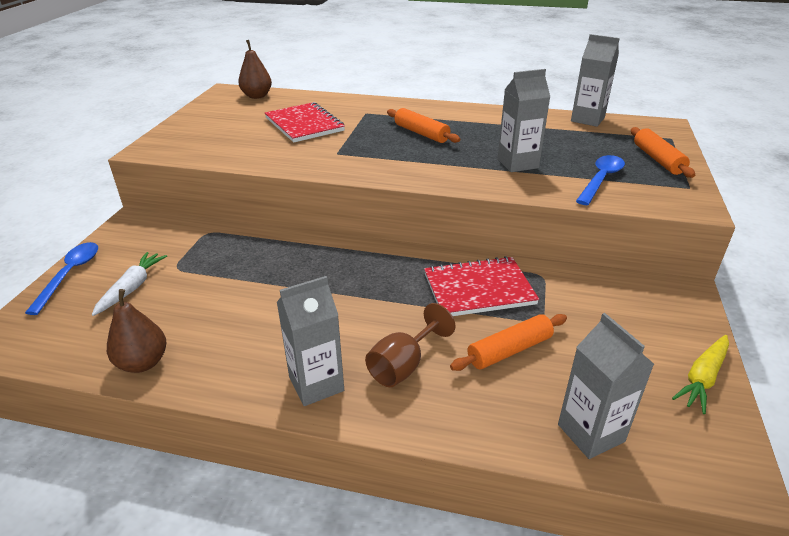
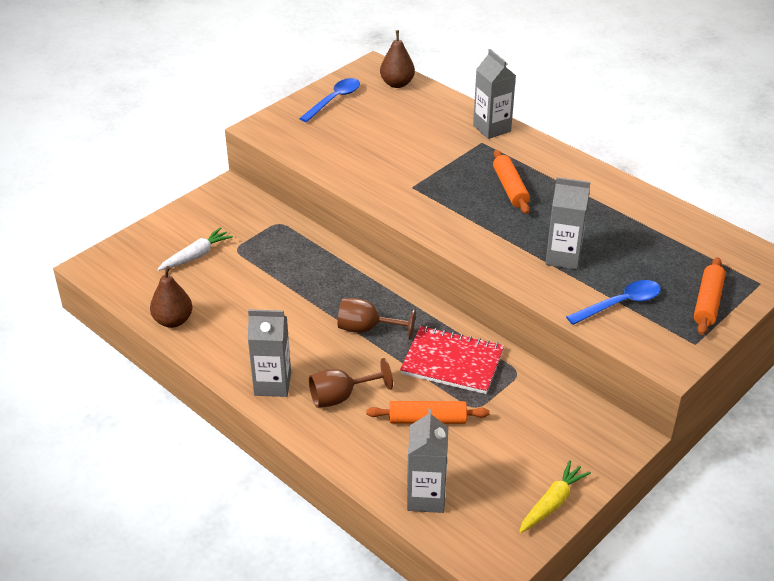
camera: 30 degrees right, 5 degrees up
(70, 275) = (160, 227): blue spoon -> blue spoon (334, 100)
(304, 124) = (411, 139): red notebook -> none
(372, 290) = (367, 329): none -> brown goblet
(587, 119) = (700, 227): grey carton -> grey carton (492, 128)
(702, 378) = (552, 503): yellow carrot -> yellow carrot turned 150 degrees clockwise

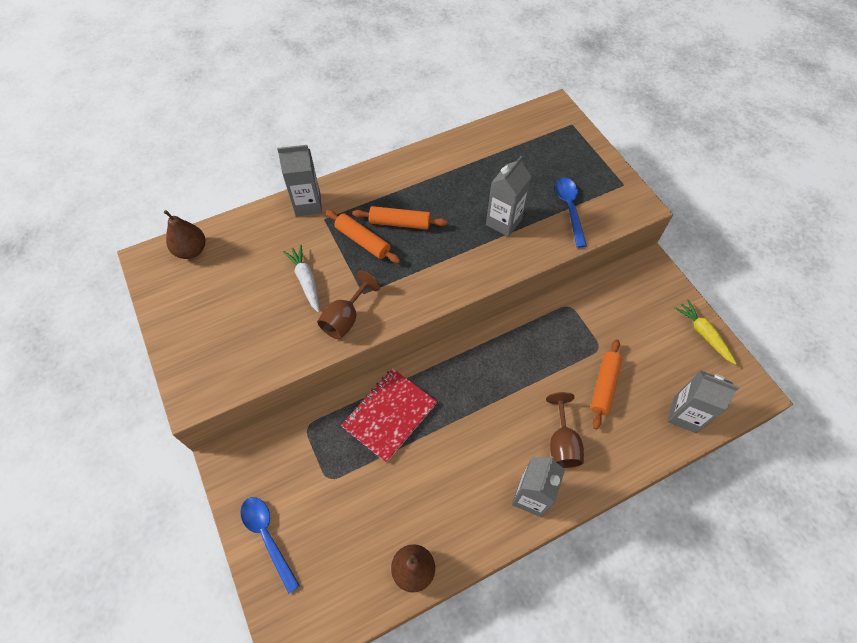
camera: 70 degrees left, 20 degrees up
(196, 256) = (322, 522): white carrot -> white carrot (306, 281)
(334, 100) = (185, 313): blue spoon -> blue spoon (268, 537)
(367, 329) = (485, 396): brown goblet -> brown goblet (345, 318)
(452, 362) = (545, 346): red notebook -> red notebook (389, 415)
(708, 302) = (583, 160): orange rolling pin -> orange rolling pin (363, 241)

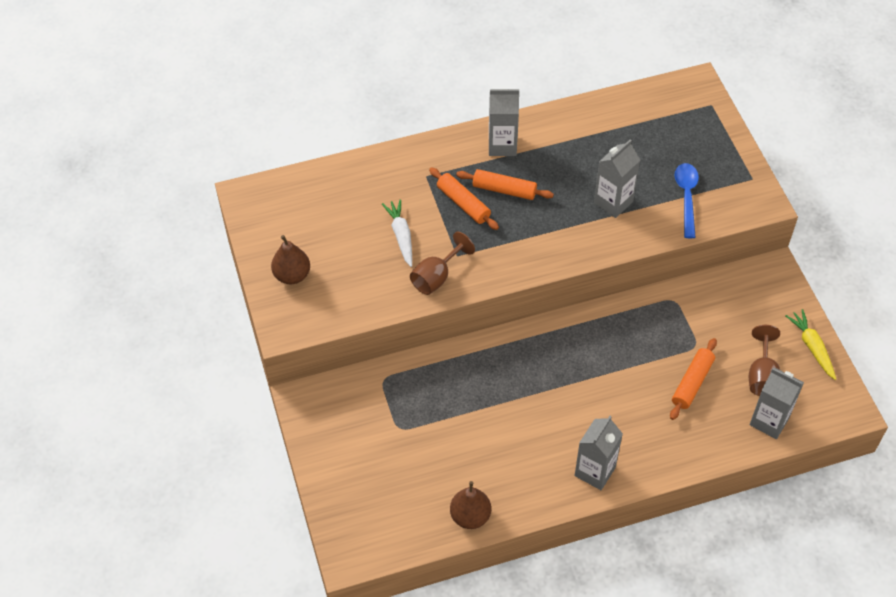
camera: 10 degrees right, 5 degrees down
(191, 250) = (289, 191): brown pear -> brown pear (292, 275)
(268, 537) = (336, 469): blue spoon -> none
(308, 204) = (411, 159): grey carton -> grey carton (502, 145)
(389, 415) = (467, 380): red notebook -> none
(562, 443) = (636, 429): brown goblet -> brown goblet (762, 375)

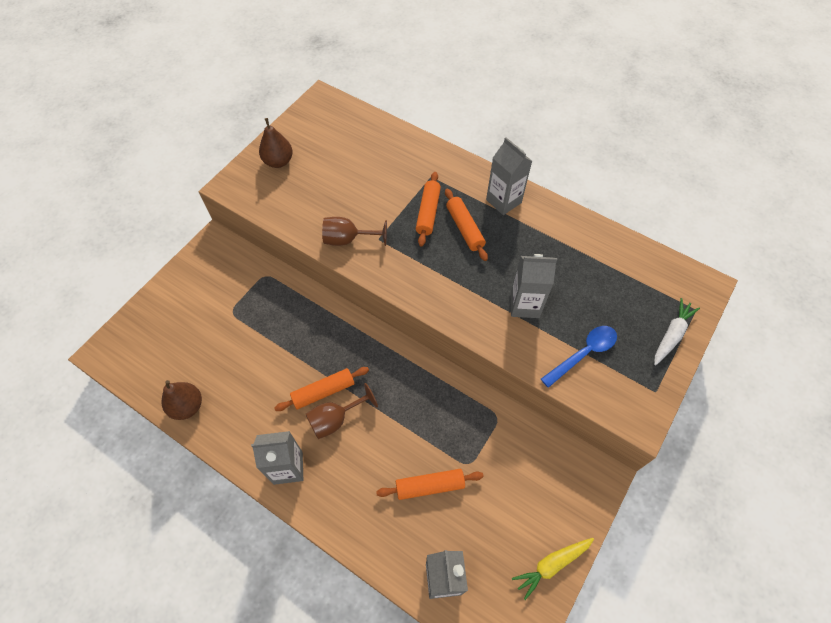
camera: 50 degrees right, 5 degrees up
(401, 236) = (365, 196): white carrot -> white carrot (671, 335)
(547, 405) = (323, 392): none -> orange rolling pin
(762, 375) = (485, 540): brown goblet -> brown goblet (335, 419)
(812, 347) = (551, 565): yellow carrot -> yellow carrot turned 150 degrees counterclockwise

